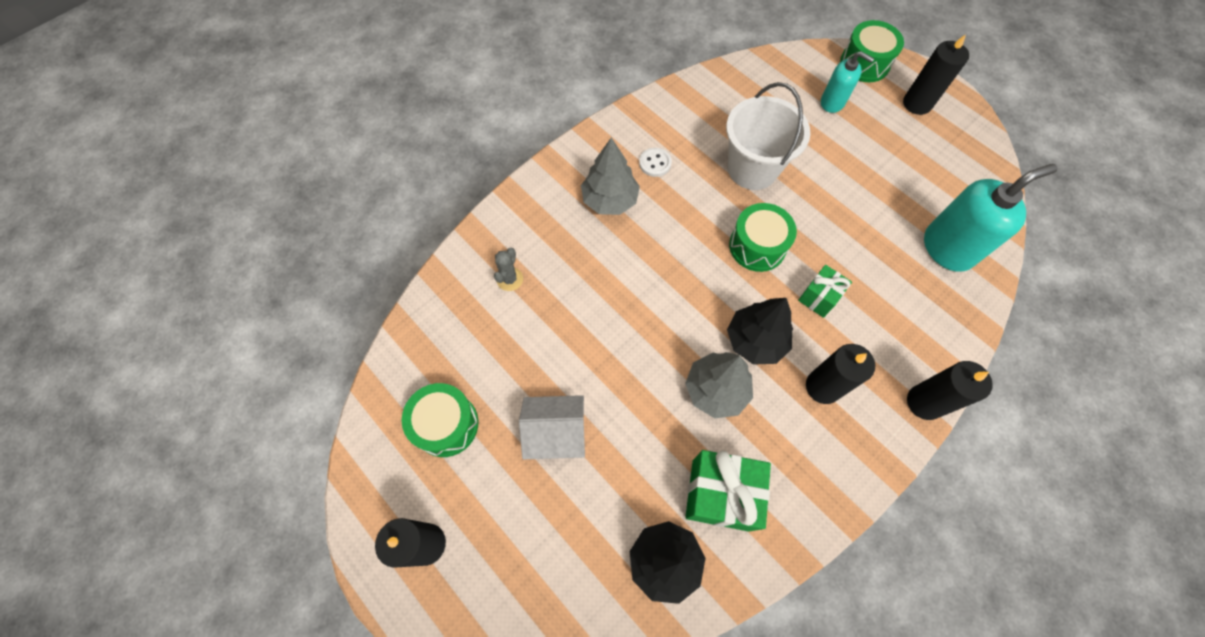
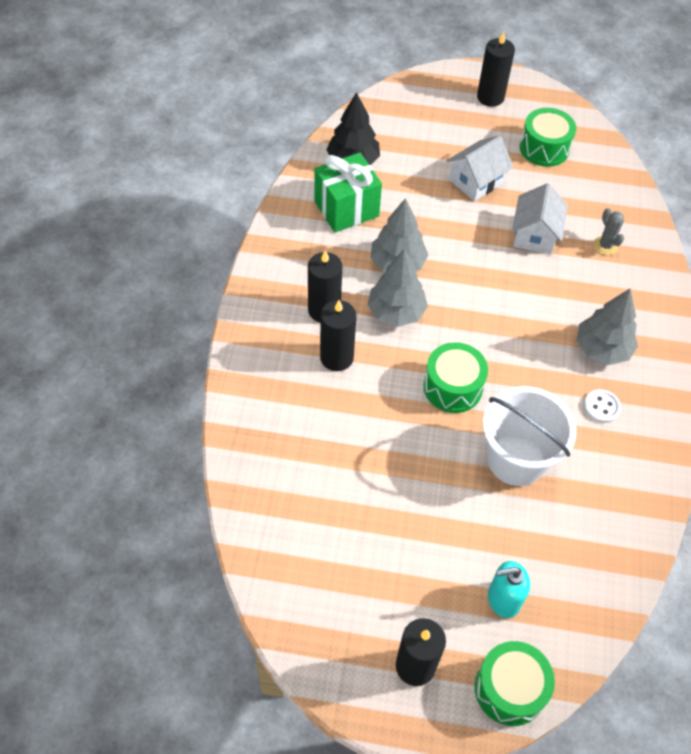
camera: 140 degrees right, 10 degrees down
(560, 332) = (535, 235): none -> white house
(755, 340) = (396, 312): black tree -> grey tree
(819, 297) = (372, 375): green gift -> none
(924, 402) = (242, 344): black candle -> black candle (336, 357)
(948, 248) = (289, 494): turquoise soap dispenser -> none

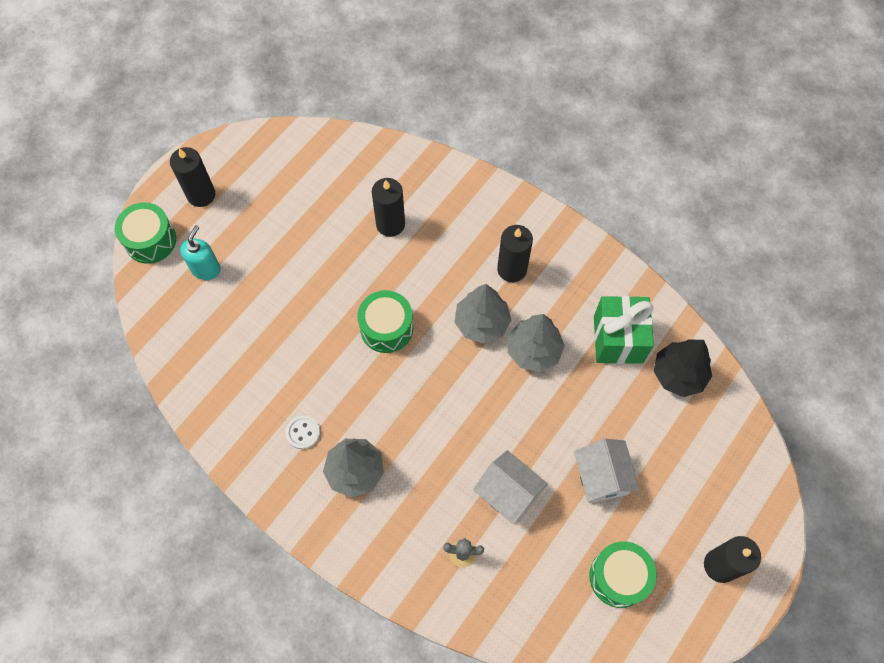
camera: 120 degrees right, 10 degrees up
(336, 357) = (460, 257): black candle -> black candle (390, 224)
(516, 459) = (298, 338): white bucket -> none

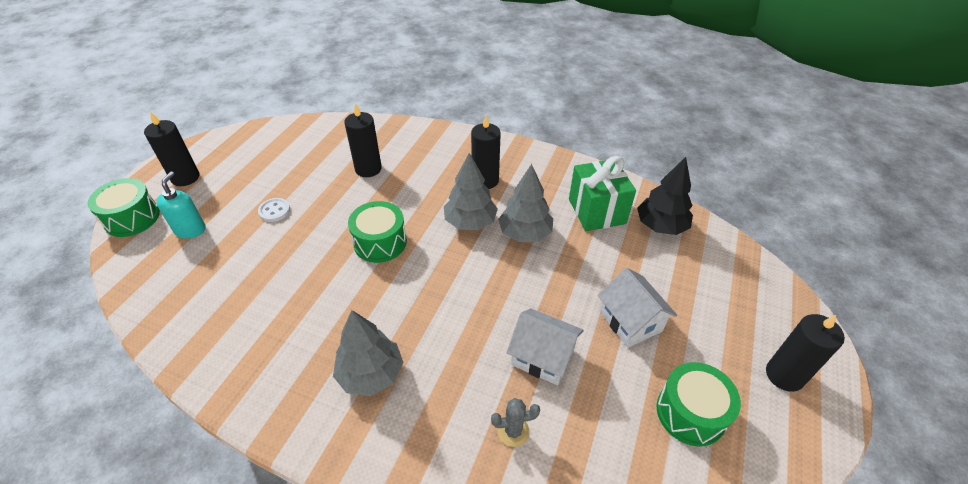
camera: 15 degrees left, 20 degrees down
(303, 432) = (306, 349): white button -> white button (274, 211)

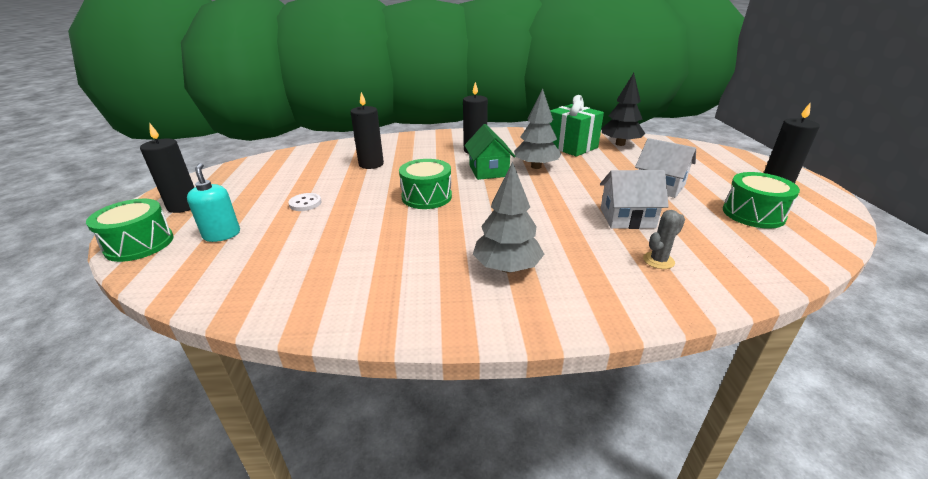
camera: 25 degrees left, 15 degrees down
(470, 222) = (488, 171): grey tree -> green house

